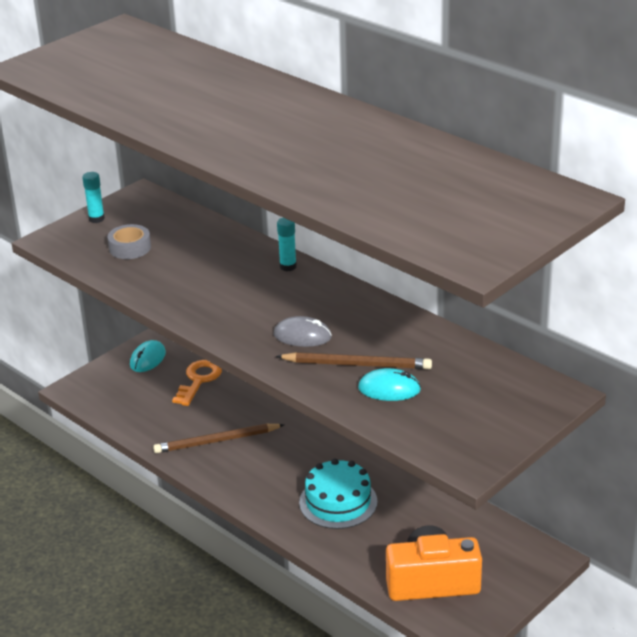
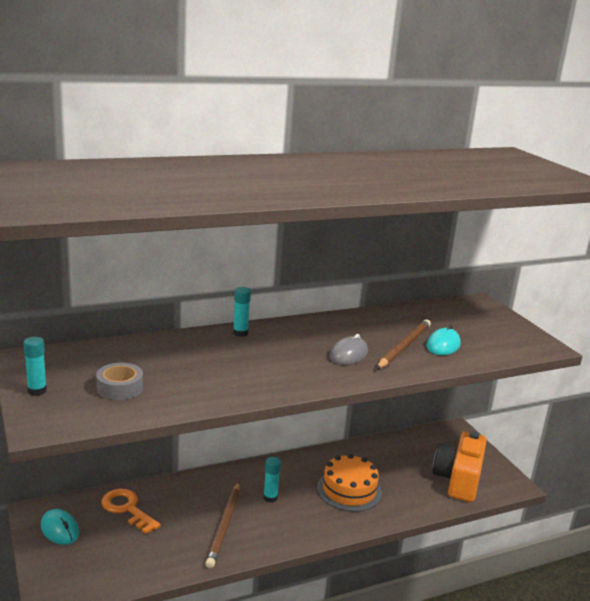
camera: 70 degrees left, 10 degrees down
(281, 454) = (270, 498): none -> turquoise glue stick
(338, 502) = (349, 490): turquoise cake -> orange cake

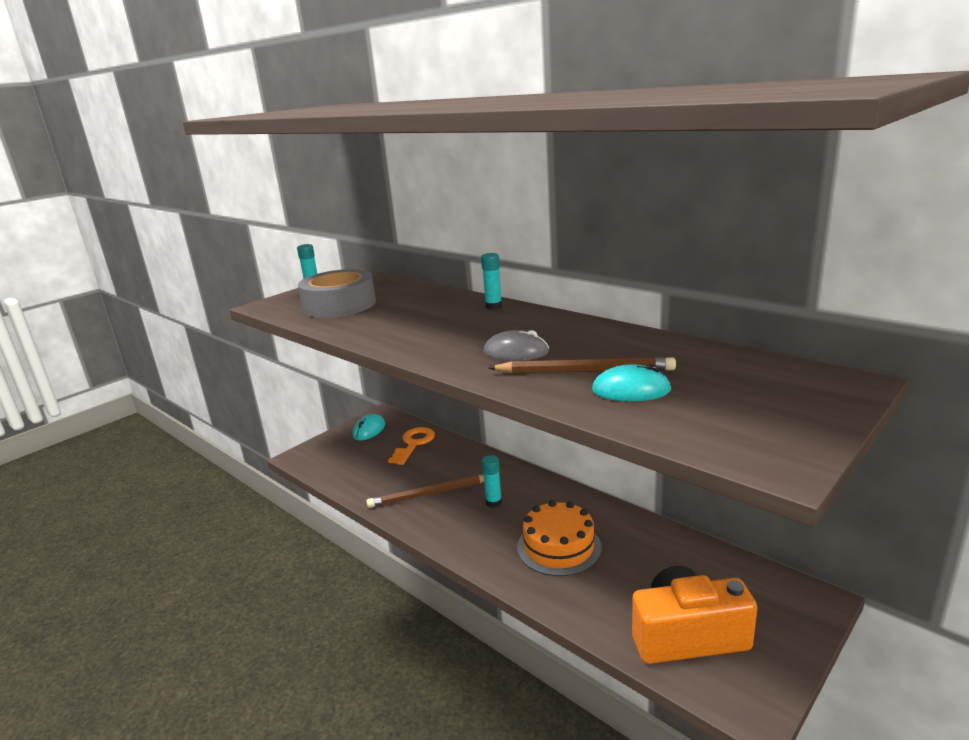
camera: 70 degrees right, 0 degrees up
(120, 388) = (339, 305): grey tape -> grey tape, size x1.79

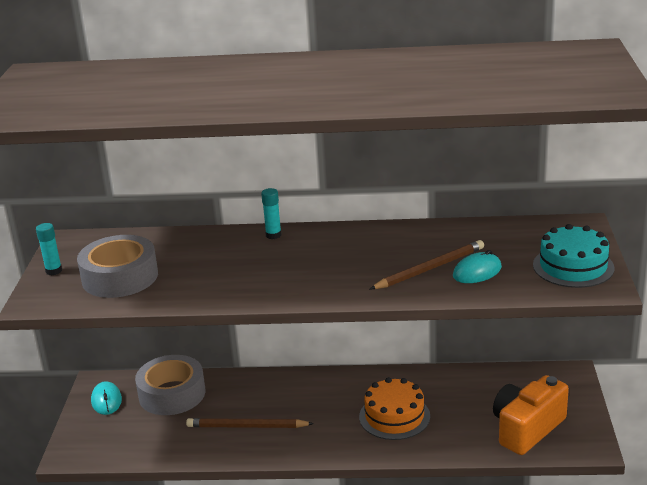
camera: 40 degrees left, 5 degrees up
(413, 444) = (172, 394): orange key -> grey tape
(429, 494) = (247, 427): brown pencil -> brown pencil turned 60 degrees clockwise
(493, 502) = (308, 409): turquoise glue stick -> none
(516, 352) = (361, 270): grey mouse -> none
(767, 424) = (573, 266): none -> turquoise cake

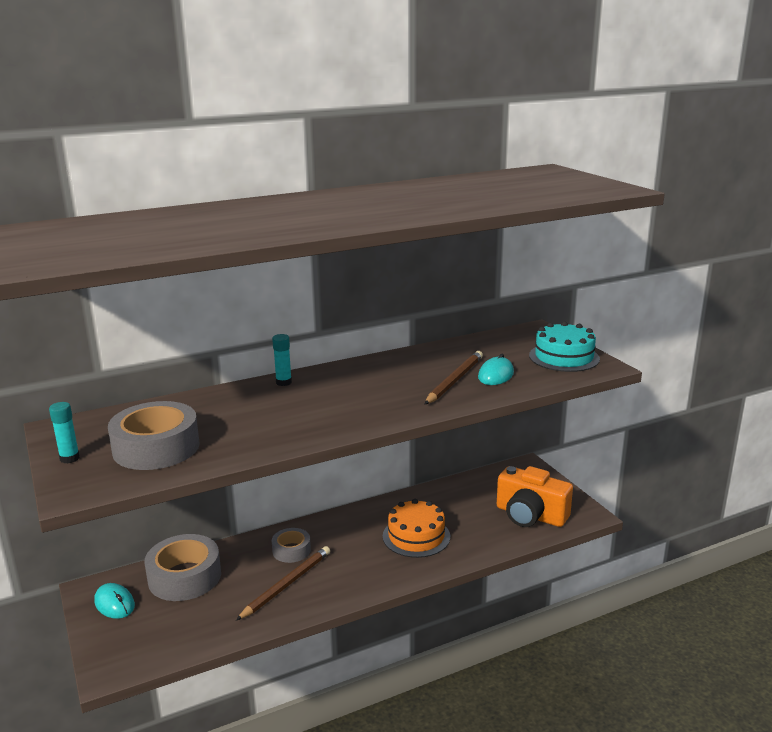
camera: 30 degrees left, 5 degrees down
(247, 427) = (286, 584): brown pencil -> brown pencil turned 150 degrees clockwise
(273, 396) = (291, 550): none -> grey tape
(527, 429) = (530, 515): orange camera -> orange camera turned 75 degrees counterclockwise

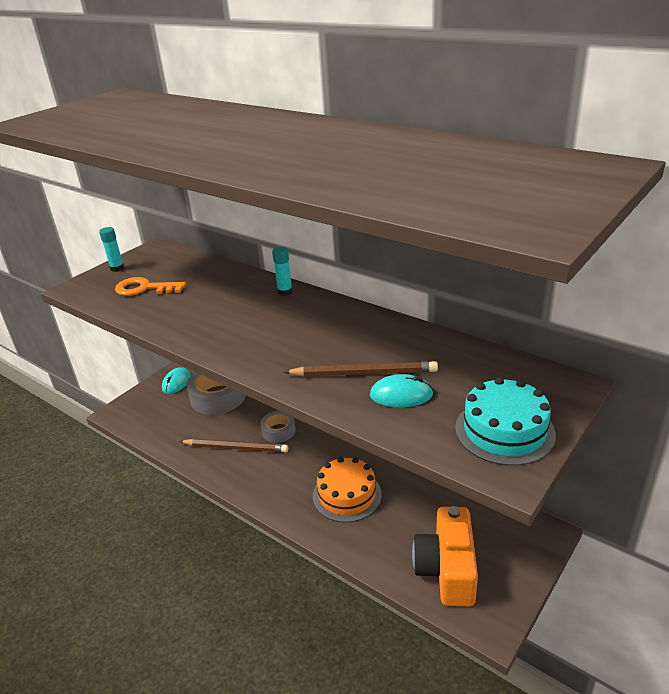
camera: 65 degrees right, 10 degrees up
(156, 447) = (144, 288): grey tape -> orange key

